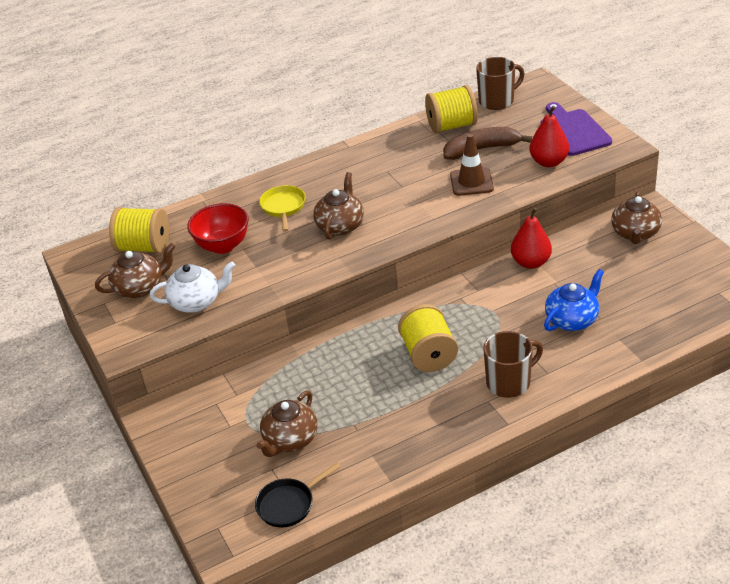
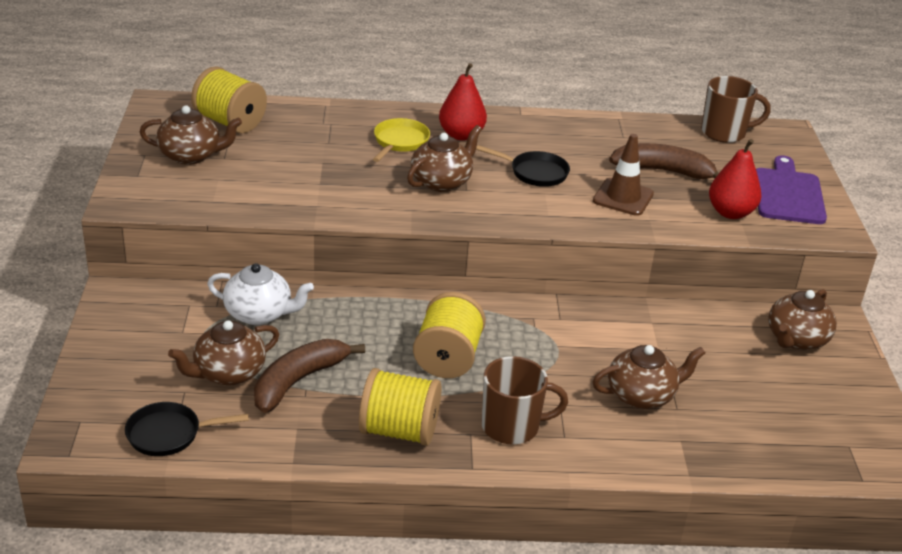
camera: 20 degrees right, 5 degrees down
(196, 302) = (231, 190): white teapot -> white teapot (259, 314)
(223, 246) = (306, 152): red bowl -> none
(343, 421) = (298, 381): none -> brown banana
(398, 189) = (535, 173): none -> black pan
(451, 126) = (650, 137): yellow spool -> yellow spool (399, 430)
(531, 262) = (644, 317): red pear -> red pear (461, 135)
(572, 320) = (642, 395): blue teapot -> brown teapot

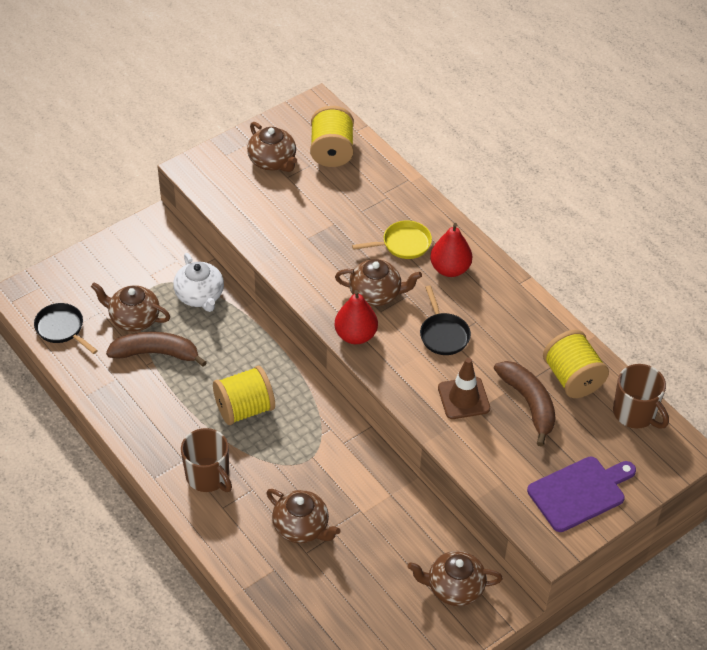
camera: 55 degrees right, 15 degrees up
(399, 430) = (155, 425): yellow spool -> yellow spool (572, 378)
(730, 213) = (511, 469): red pear -> red pear (355, 335)

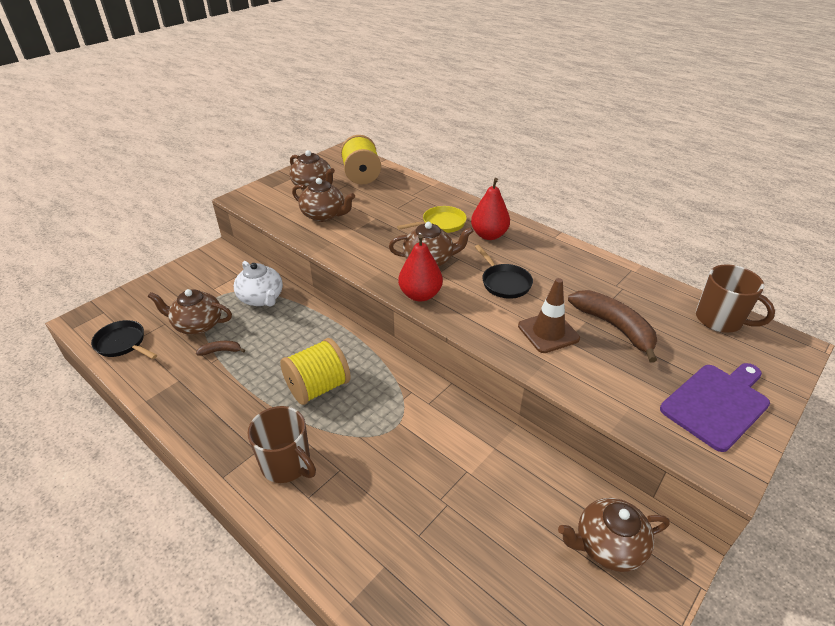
camera: 10 degrees left, 10 degrees down
(156, 353) = (221, 351): brown banana -> brown banana, size x0.47
(301, 527) = (406, 504): brown teapot -> brown teapot (324, 215)
(572, 378) = (642, 300): yellow spool -> none

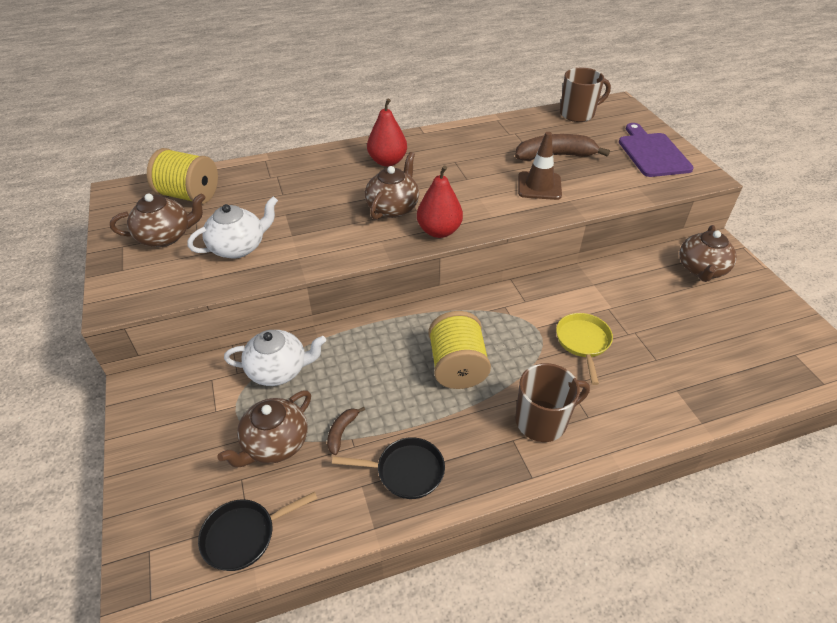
camera: 60 degrees left, 5 degrees up
(324, 215) = (239, 247): brown teapot -> white teapot
(441, 224) = (341, 179): yellow pan -> yellow pan (583, 342)
(504, 283) = (461, 181): black pan -> black pan (405, 471)

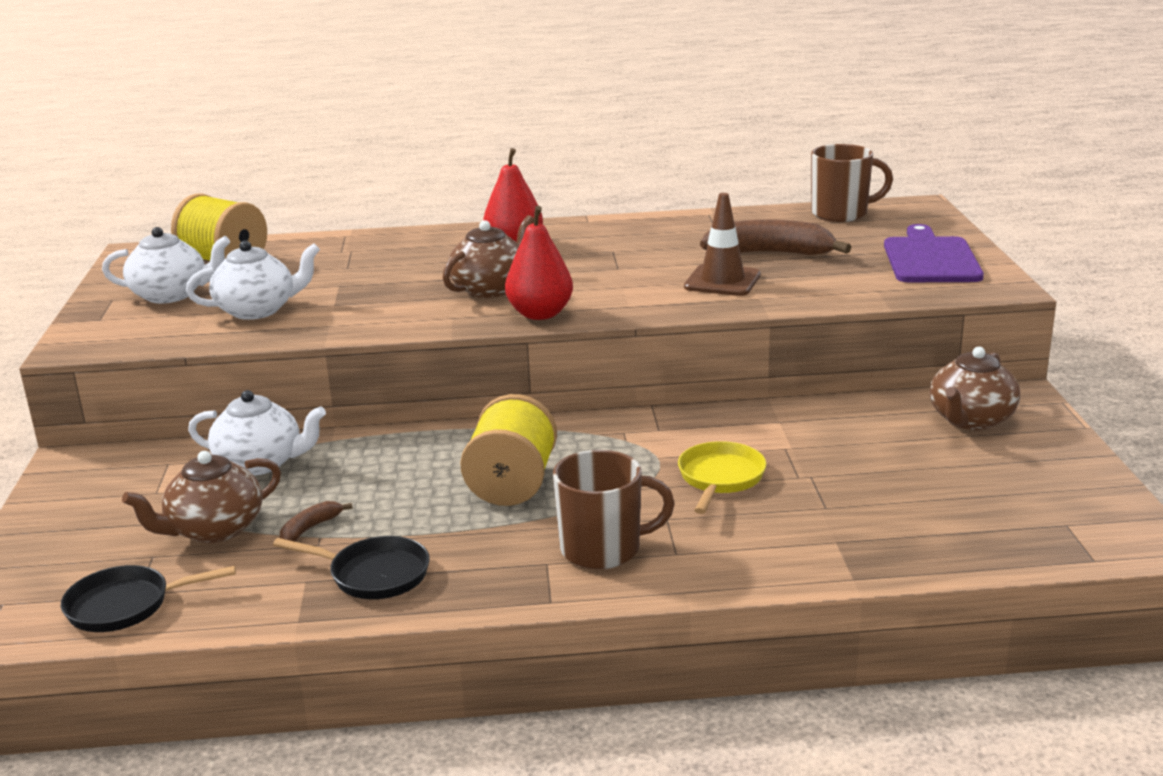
camera: 15 degrees right, 20 degrees down
(165, 236) = (171, 295): brown teapot -> white teapot

